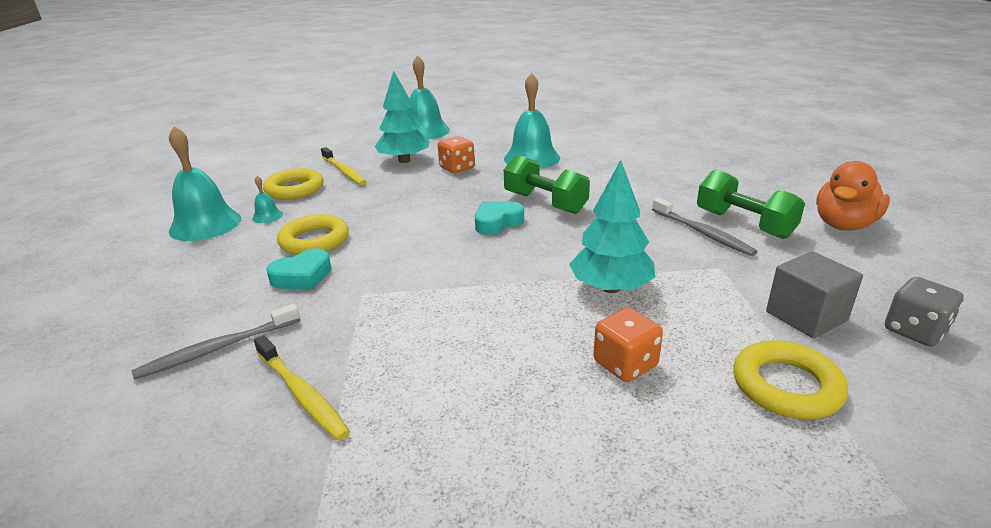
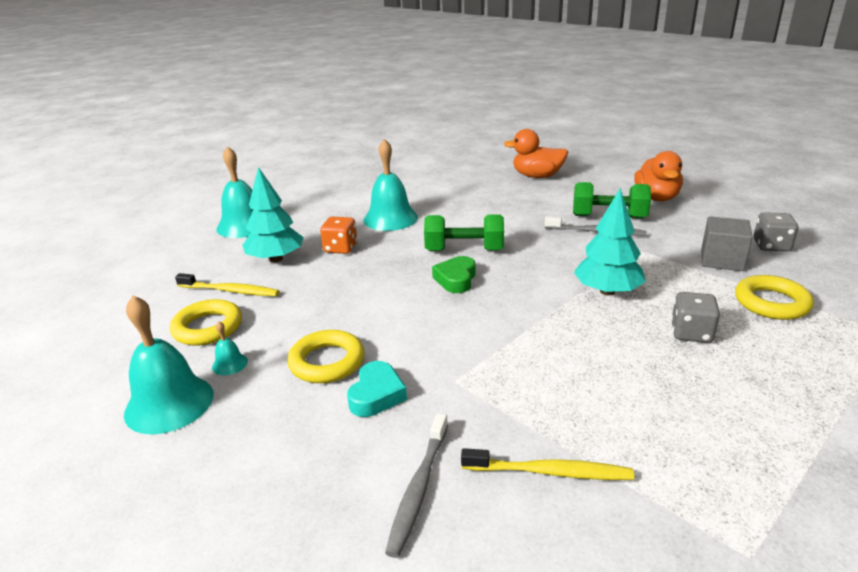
camera: 40 degrees left, 0 degrees up
(497, 222) = (456, 279): turquoise heart -> green heart
(625, 364) = (691, 333): orange dice -> grey dice
(733, 163) = (537, 176): none -> orange duck

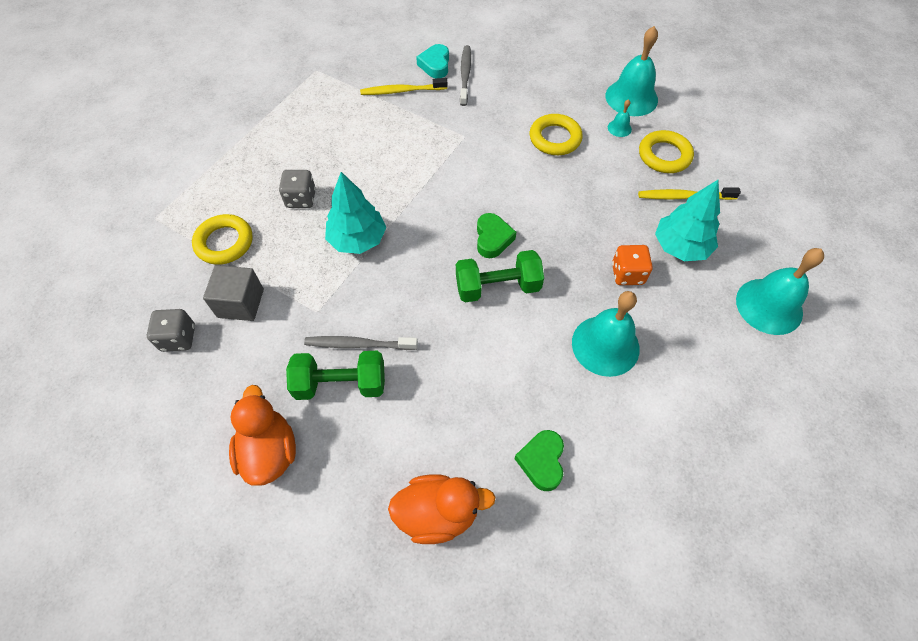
camera: 165 degrees right, 30 degrees up
(376, 395) = (509, 120): turquoise heart -> turquoise heart (435, 65)
(465, 185) = (542, 461): none -> green heart

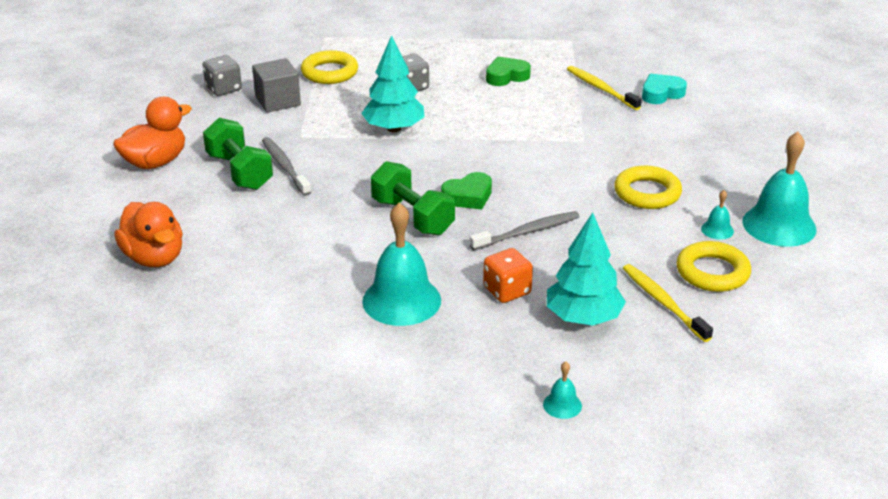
camera: 60 degrees right, 25 degrees down
(465, 75) = (670, 114): grey toothbrush -> grey toothbrush (528, 232)
(542, 461) = (241, 298): green heart -> green heart (506, 76)
(769, 306) = (562, 405): turquoise bell -> turquoise bell, size x0.44

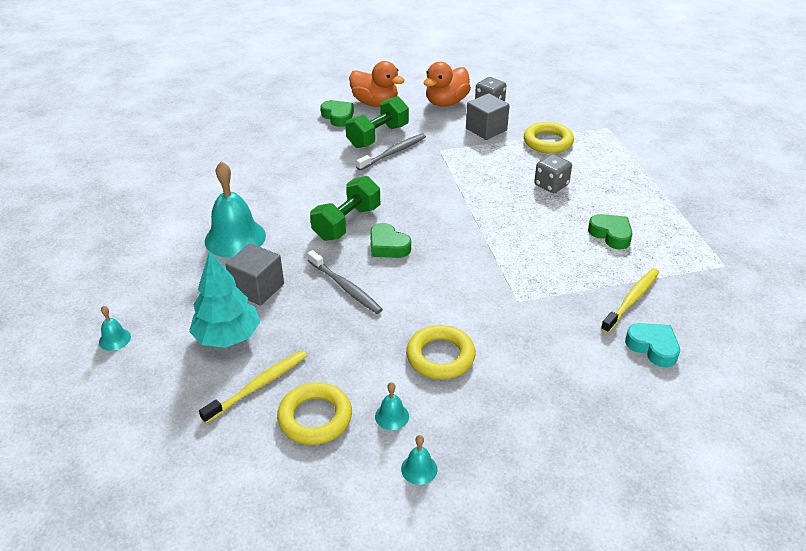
camera: 75 degrees right, 5 degrees up
(154, 258) = (263, 130): orange duck -> orange duck (446, 102)
(167, 194) = (338, 117): none -> green heart
(394, 128) = (476, 189): turquoise tree -> none
(507, 291) = (257, 288): orange dice -> grey cube
(779, 225) = (419, 469): turquoise bell -> turquoise bell, size x0.44

